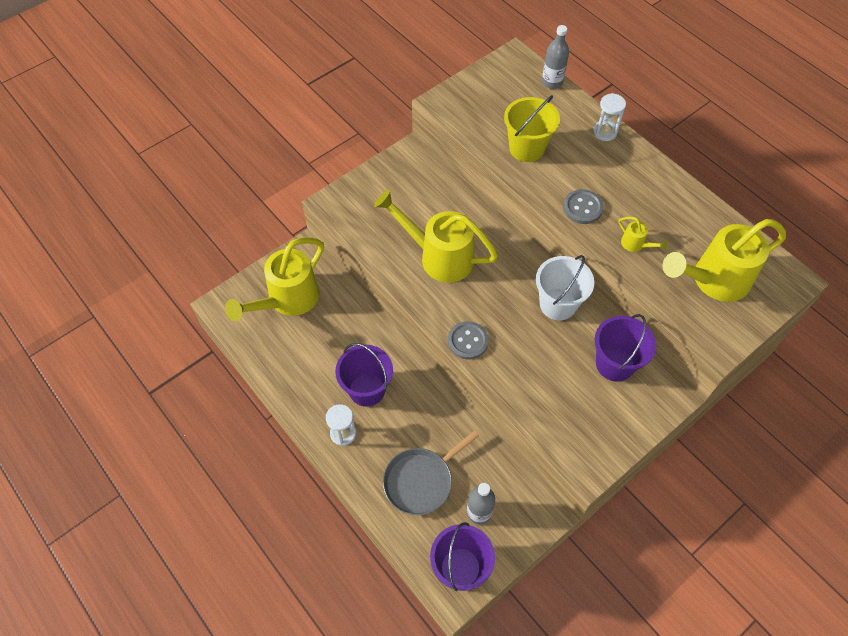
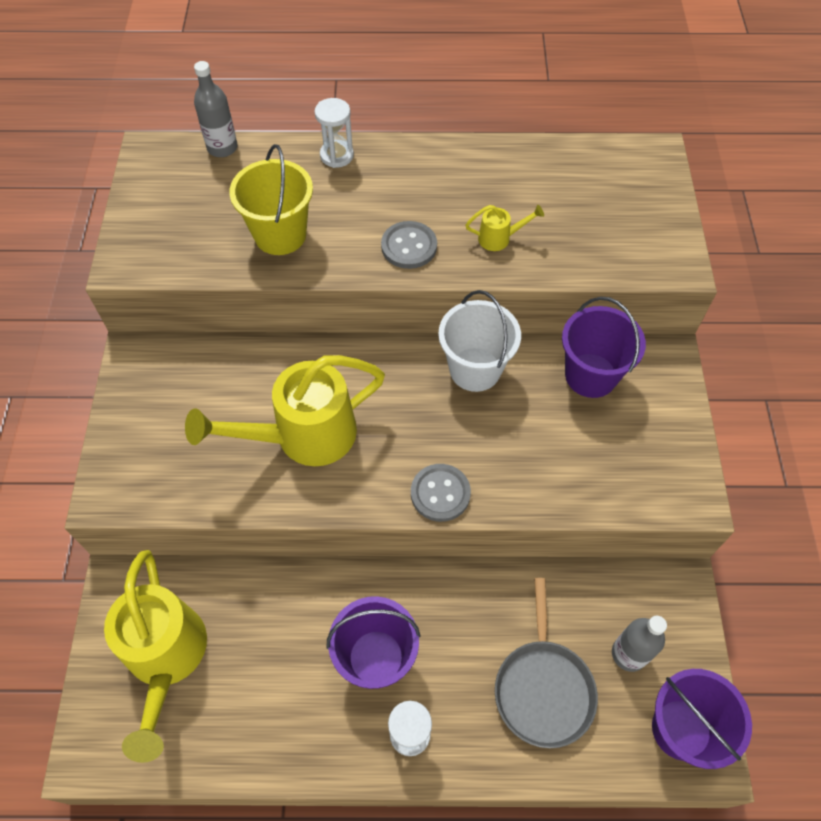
camera: 50 degrees left, 0 degrees up
(714, 280) = (600, 210): yellow watering can -> none

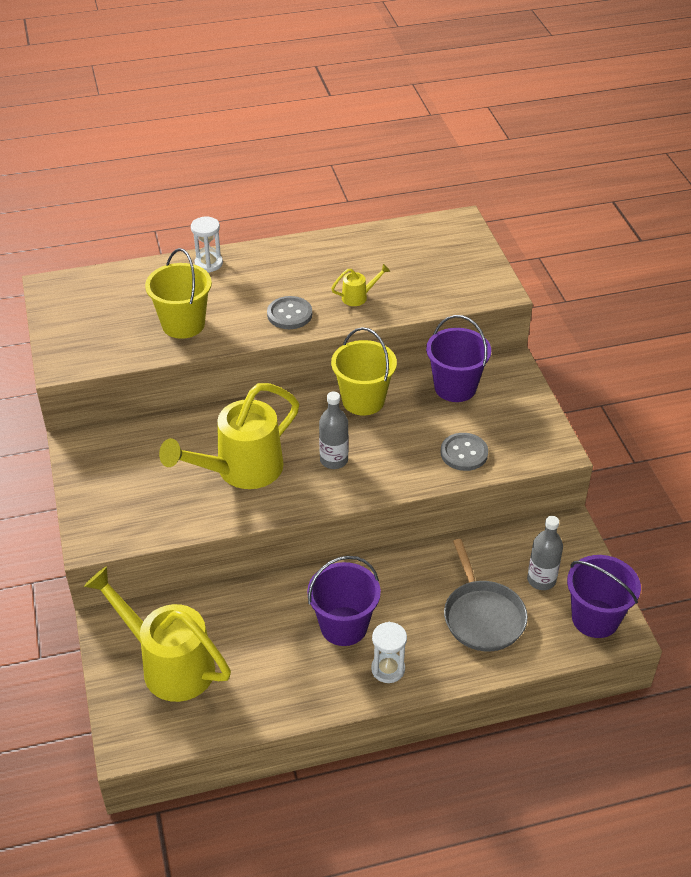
camera: 15 degrees left, 15 degrees down
(166, 658) = (169, 664): yellow watering can -> yellow watering can turned 150 degrees clockwise
(222, 148) = (111, 273): grey bottle -> grey bottle (334, 460)
(440, 493) = (363, 486): grey button -> grey button (464, 453)
(475, 369) = (363, 400): white bucket -> yellow bucket

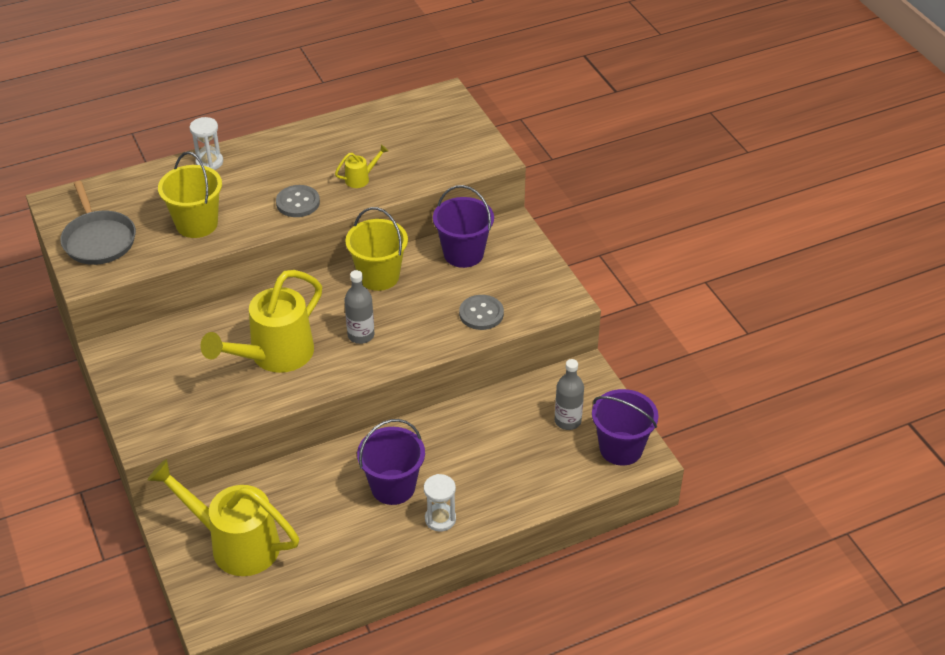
camera: 10 degrees left, 0 degrees up
(483, 616) = (519, 461): grey pan -> grey pan (99, 240)

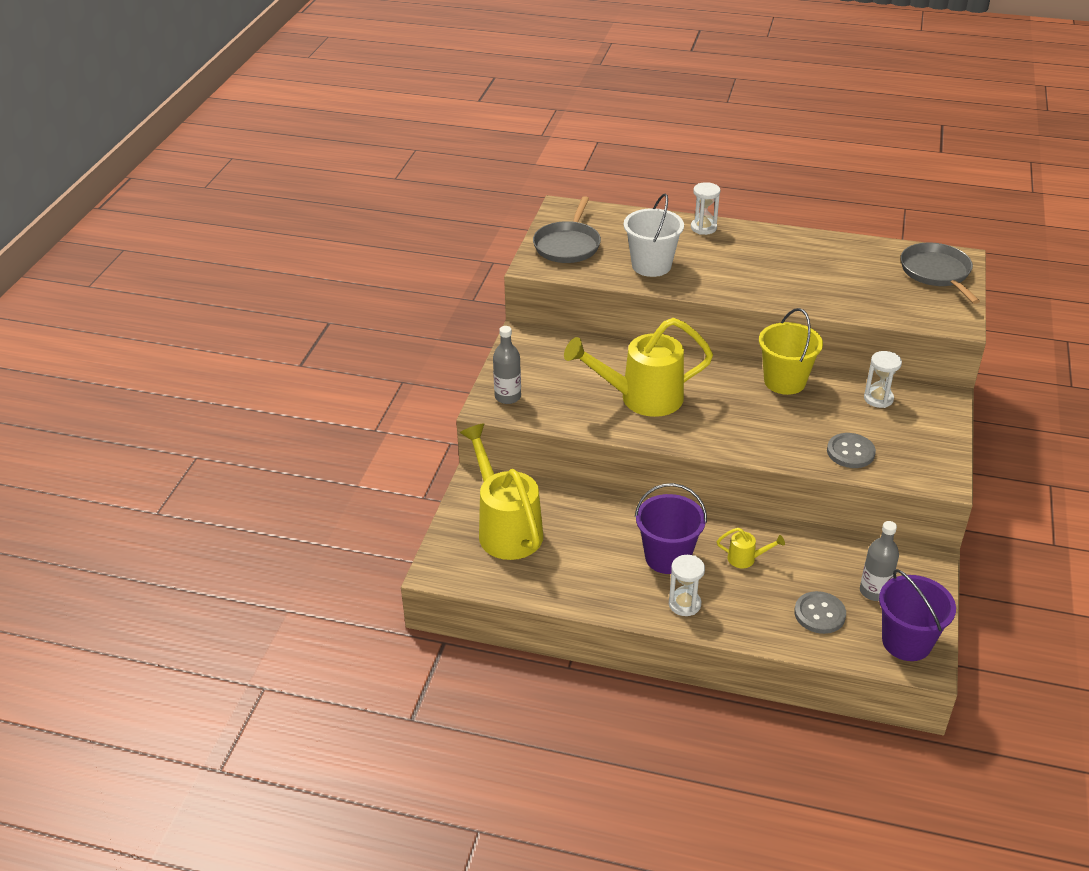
camera: 40 degrees right, 5 degrees down
(197, 224) = (651, 265): yellow bucket -> white bucket
(298, 203) = (747, 285): grey button -> grey button (819, 614)
(360, 179) = (819, 290): yellow watering can -> yellow watering can (745, 559)
(361, 335) = (727, 417): grey bottle -> grey bottle (507, 397)
(438, 117) = (936, 272): none -> grey pan
(463, 254) = (878, 399): purple bucket -> white hourglass

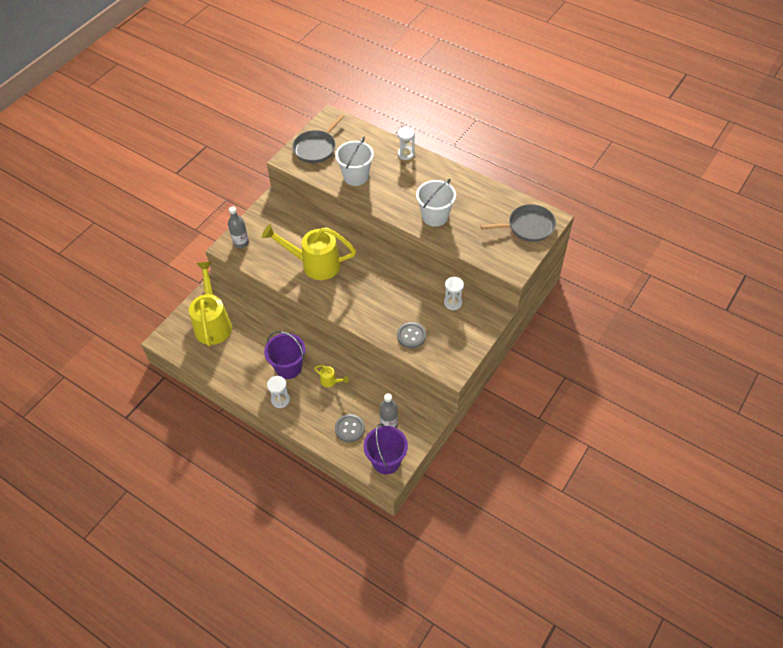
camera: 20 degrees right, 15 degrees up
(784, 381) = (405, 275): yellow bucket -> none
(800, 287) = (435, 216): none -> white bucket
(936, 272) = (528, 226): grey pan -> grey pan turned 75 degrees clockwise

